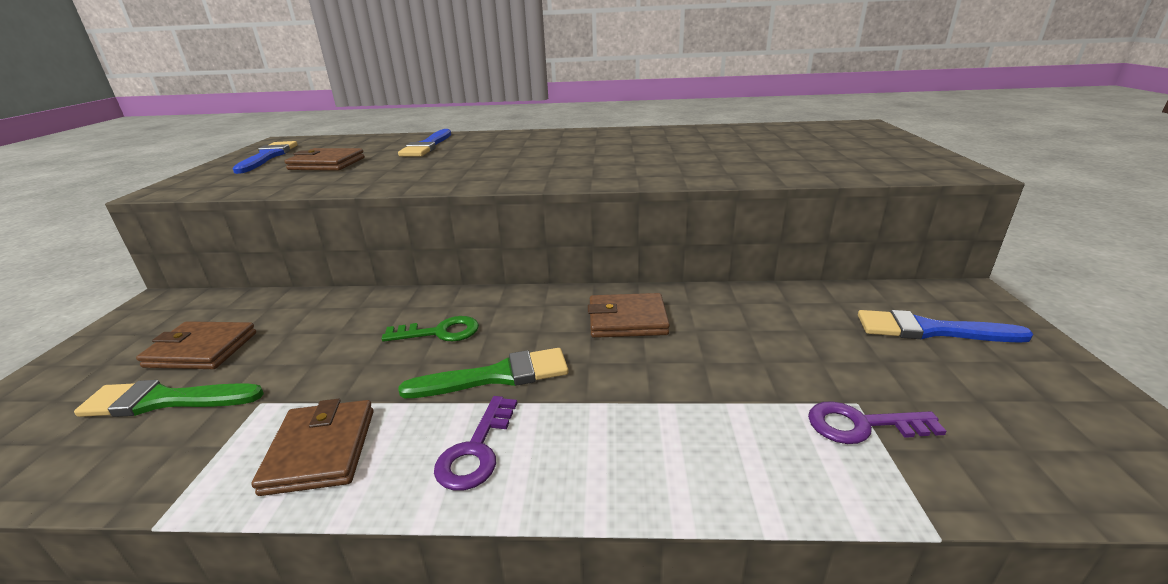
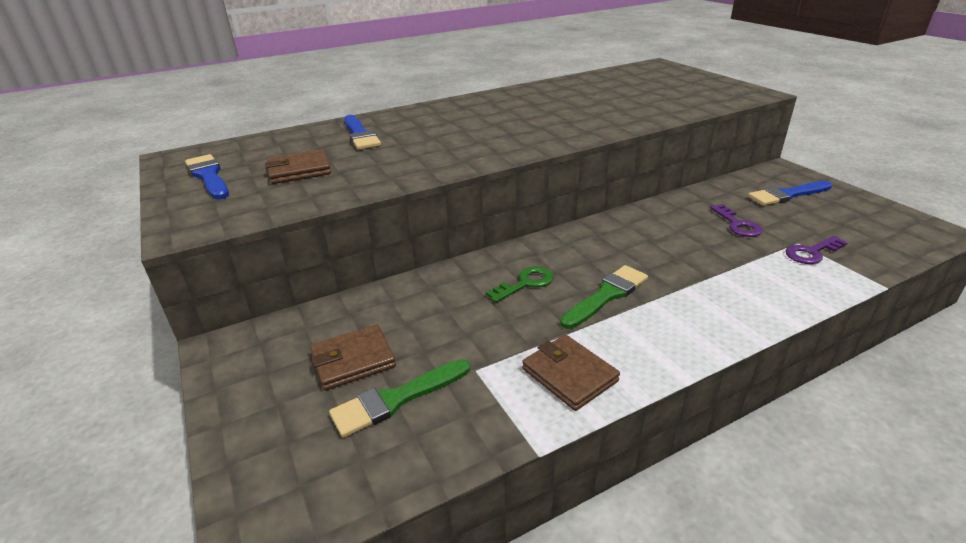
camera: 30 degrees left, 5 degrees up
(476, 450) = (658, 336): purple key -> purple key (737, 224)
(627, 320) = (633, 237): brown wallet -> none

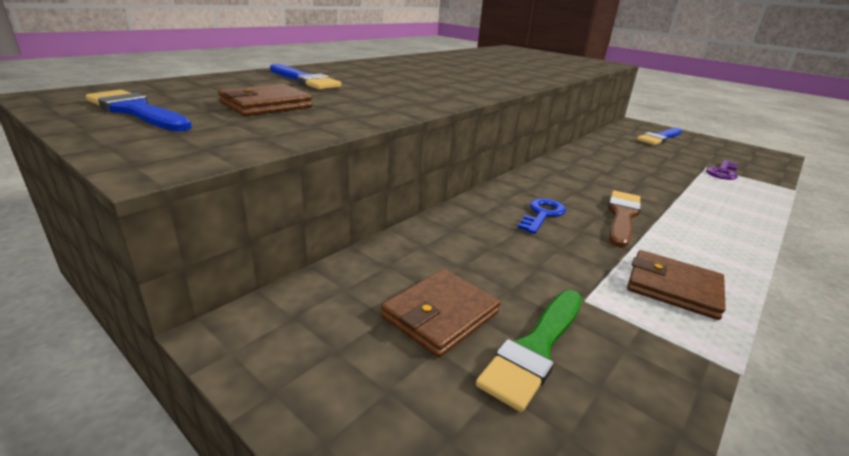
camera: 25 degrees left, 5 degrees down
(525, 283) = (542, 214): green key -> blue key
(607, 295) = (622, 216): green brush -> brown brush
(737, 224) = (652, 158): purple key -> none

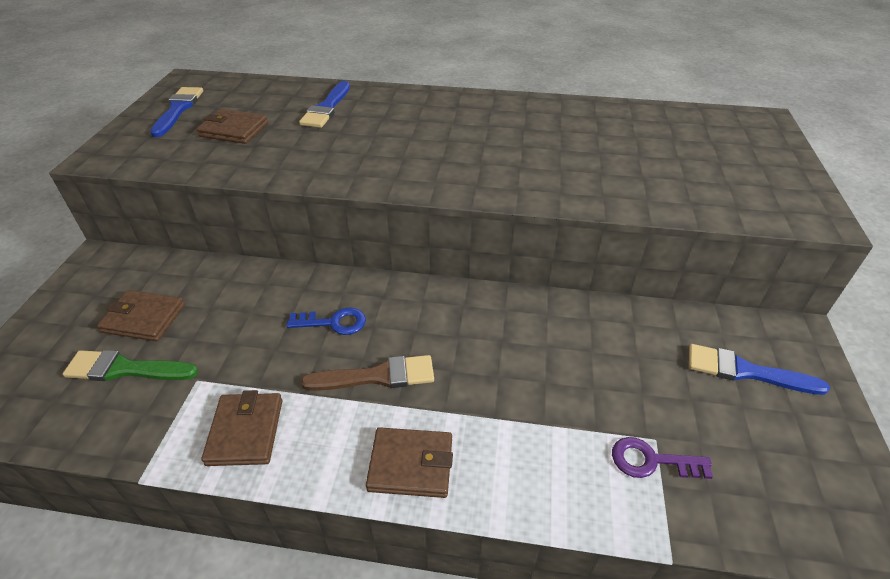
camera: 60 degrees right, 15 degrees up
(722, 230) = (411, 464): none -> brown wallet

